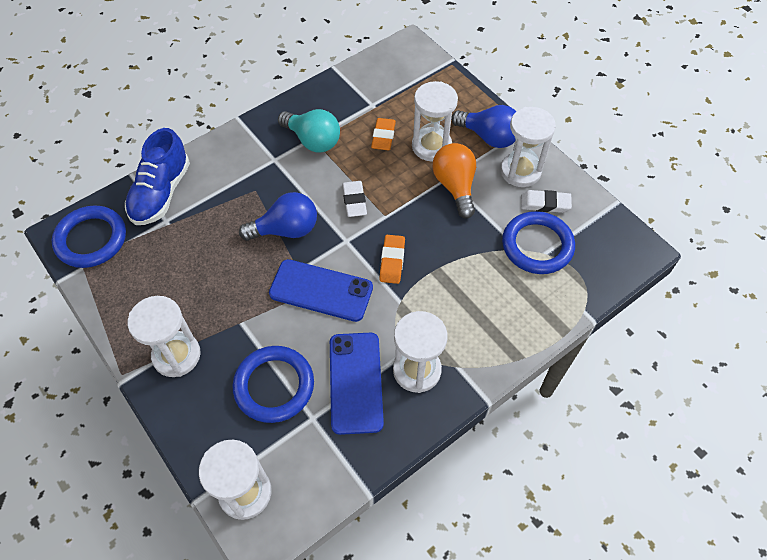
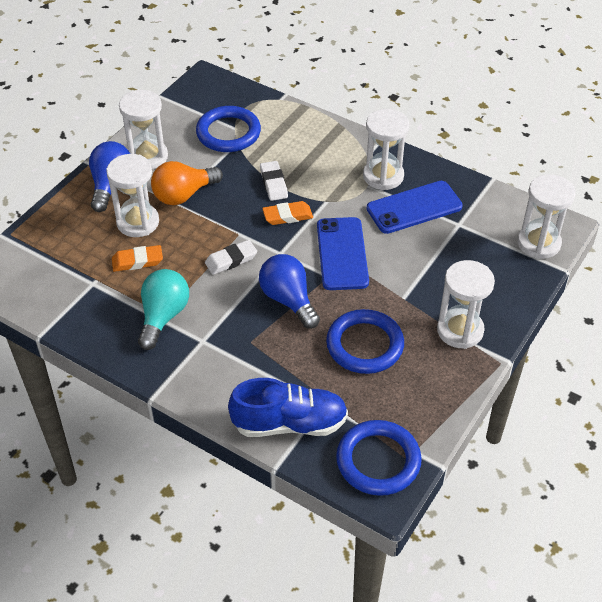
camera: 110 degrees left, 10 degrees down
(274, 386) = (447, 255): blue ring -> blue ring (364, 345)
(545, 204) = (180, 136): white eraser -> white eraser (273, 183)

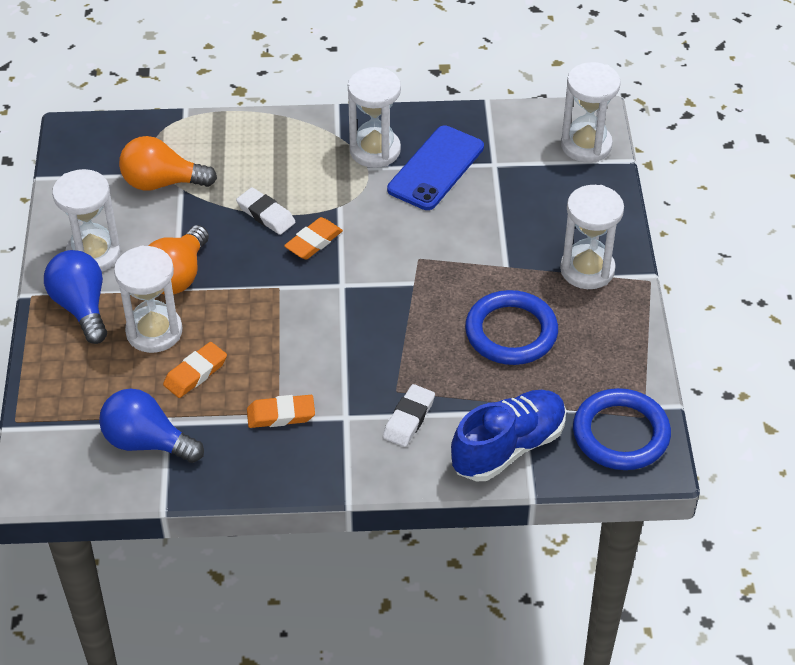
camera: 35 degrees left, 0 degrees up
(163, 316) = (281, 415): turquoise light bulb -> orange eraser
(228, 133) = (162, 183): blue ring -> orange light bulb
(231, 260) = (297, 319): white eraser -> white eraser (408, 419)
(288, 300) = (395, 328): blue light bulb -> blue light bulb (147, 442)
(342, 254) = (406, 253): blue phone -> none

